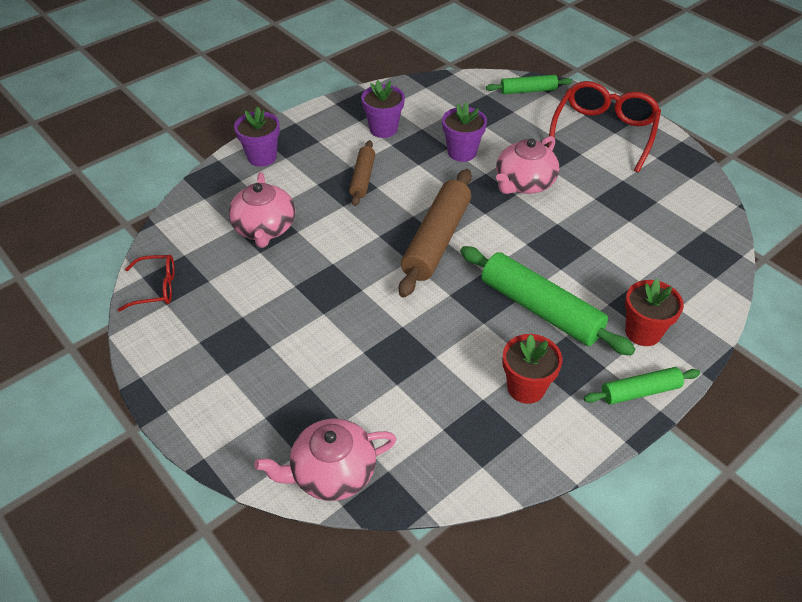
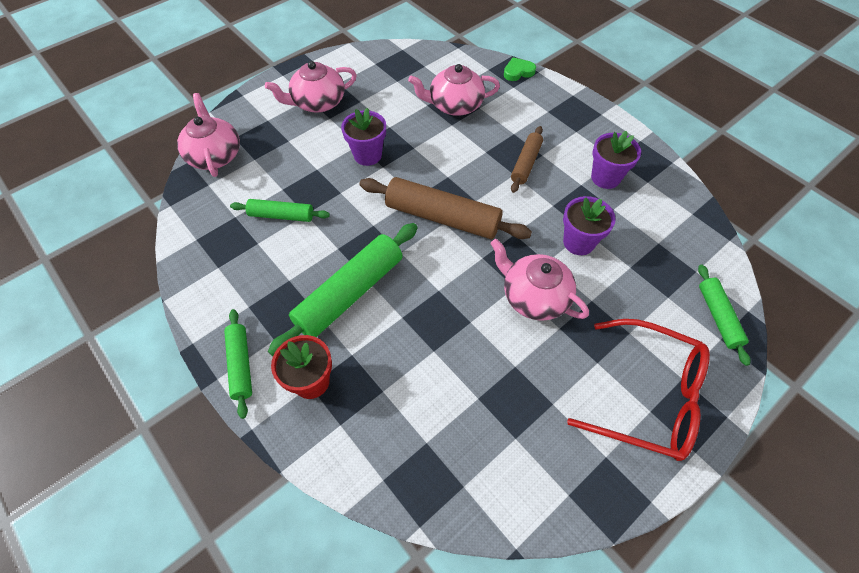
camera: 90 degrees right, 10 degrees up
(156, 288) = (391, 57): red glasses -> none
(215, 175) = (518, 72): none -> green heart
(237, 361) = (318, 102): none -> pink teapot
(262, 157) = (546, 96): purple flower pot -> purple flower pot (367, 155)
(362, 178) = (525, 163): brown rolling pin -> brown rolling pin turned 75 degrees counterclockwise
(439, 380) = (281, 215): none -> green rolling pin
(526, 388) = (262, 274): red flower pot -> none

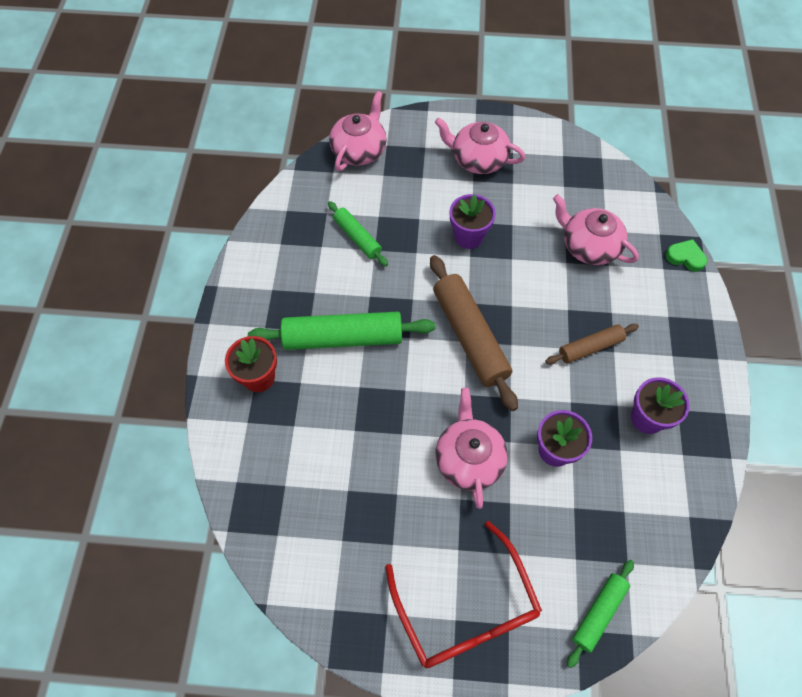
camera: 45 degrees right, 5 degrees up
(241, 365) = (230, 327): green rolling pin -> none

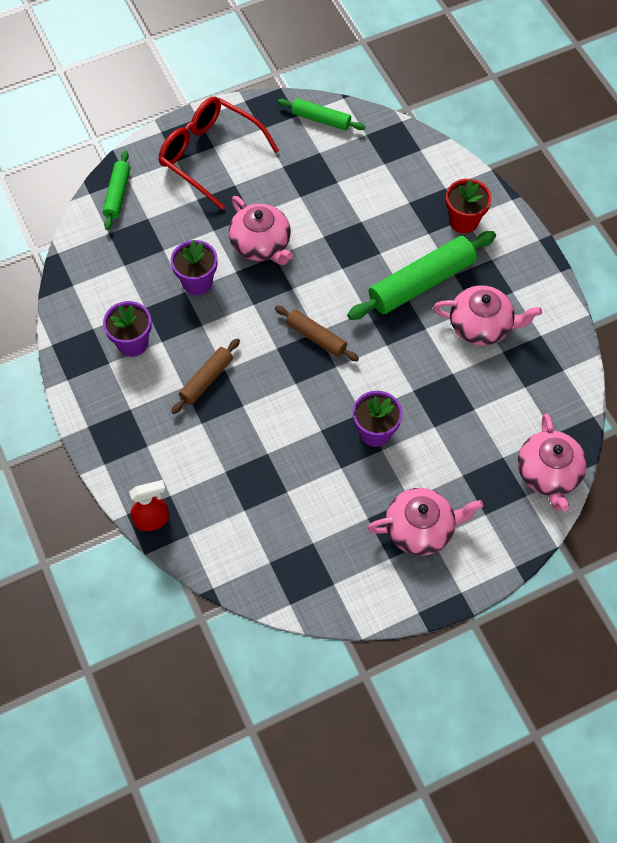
camera: 150 degrees right, 0 degrees up
(357, 237) = (477, 377): green rolling pin -> green rolling pin (321, 119)
(470, 336) = (316, 337): brown rolling pin -> brown rolling pin, size x0.56
(589, 246) = (253, 482): pink teapot -> pink teapot (481, 325)
(685, 257) = (152, 520): green heart -> red spray bottle

